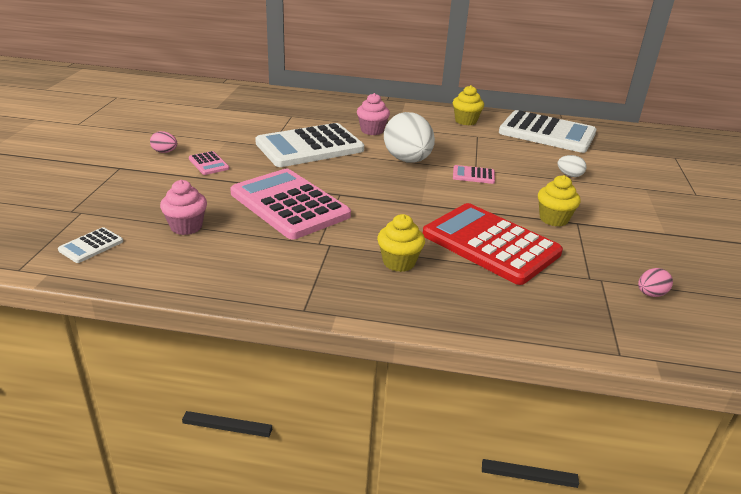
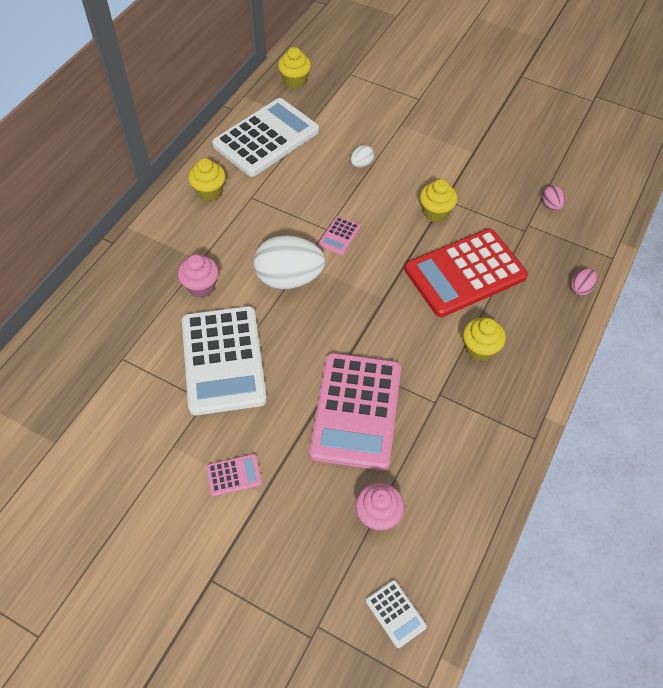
camera: 70 degrees left, 25 degrees up
(165, 152) = (182, 522): pink egg -> pink egg (580, 288)
(289, 204) = (356, 411): pink calculator -> pink calculator turned 60 degrees counterclockwise
(628, 136) = (295, 81): none -> yellow cupcake

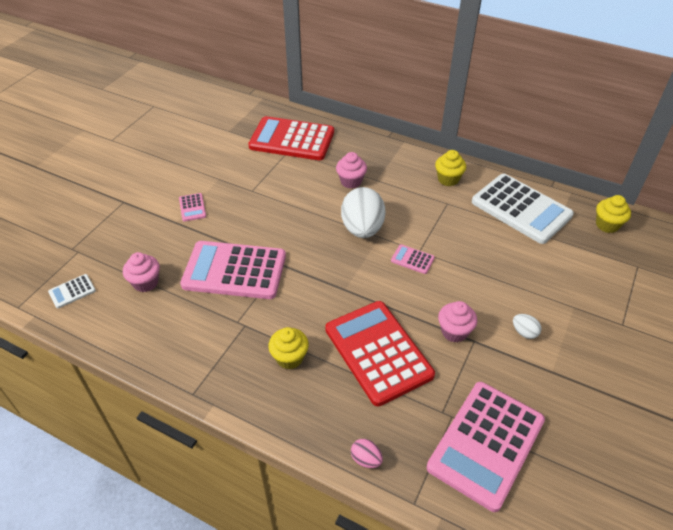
camera: 90 degrees right, 10 degrees down
(96, 354) = (292, 139): none -> red calculator
(223, 360) = (284, 197): white calculator -> none
(361, 164) = (506, 275): white egg -> white egg (524, 332)
(435, 212) = (454, 332): yellow cupcake -> pink cupcake
(551, 205) = (486, 444): pink egg -> pink calculator

